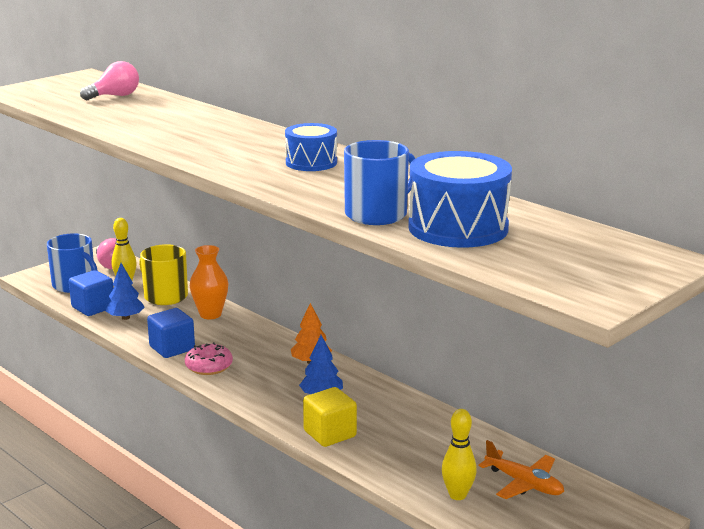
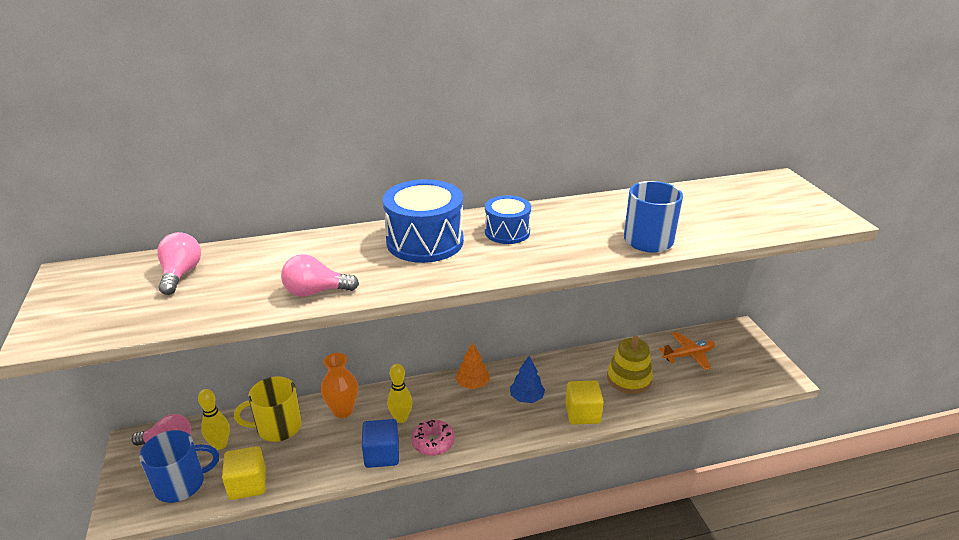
camera: 60 degrees left, 10 degrees up
(93, 307) = (248, 484): blue cube -> yellow cube
(126, 317) = (293, 467): blue tree -> none
(132, 130) = (316, 292): none -> pink light bulb
(424, 450) = (629, 379): none -> yellow stacking toy
(457, 495) = (689, 386): yellow bowling pin -> yellow bowling pin (401, 418)
(458, 228) = (693, 220): blue drum -> blue drum (425, 241)

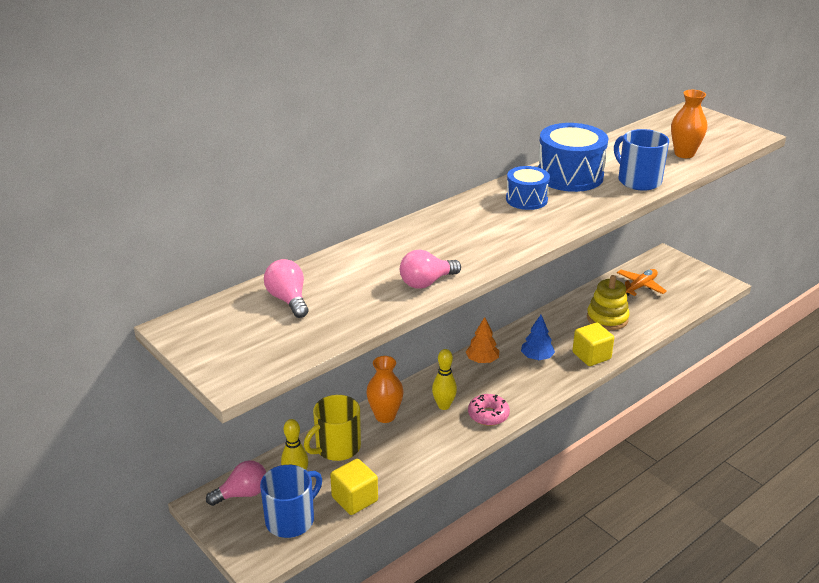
camera: 25 degrees left, 0 degrees up
(382, 454) = (452, 438): blue cube -> none
(425, 241) = (468, 222): blue drum -> blue drum (570, 176)
(729, 222) = (684, 154): none -> orange vase

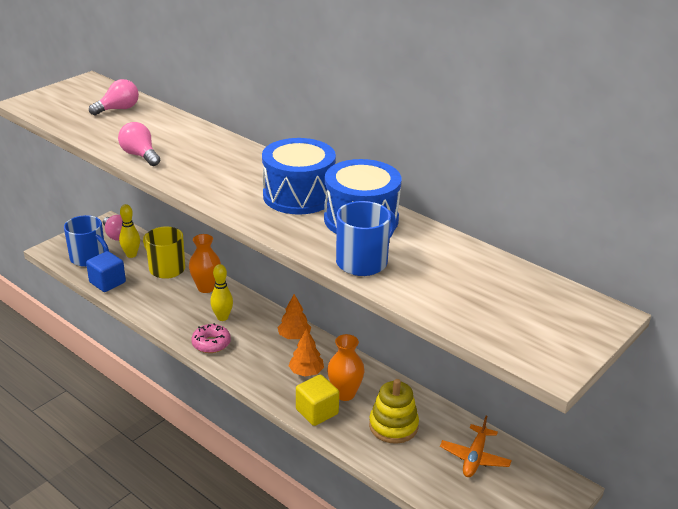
camera: 80 degrees right, 0 degrees up
(354, 499) = (107, 282): yellow cube -> blue cube
(526, 199) = (298, 196): blue drum -> blue drum, size x1.66
(537, 357) = (306, 372): blue tree -> orange tree
(640, 287) = (474, 457): orange plane -> orange plane turned 75 degrees clockwise
(684, 154) = (454, 299): orange vase -> orange vase (345, 394)

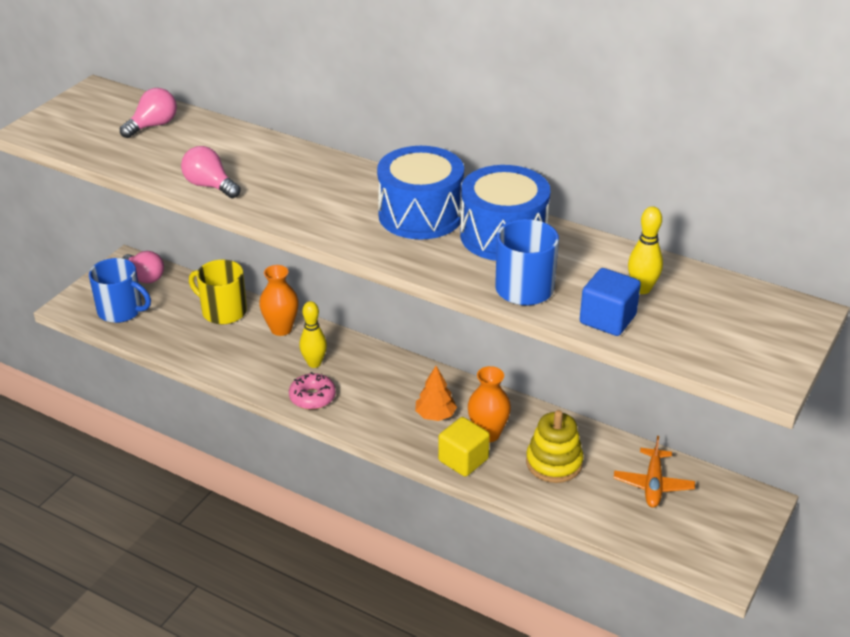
camera: 10 degrees left, 5 degrees up
(107, 282) = (157, 339): blue cube -> blue cube (607, 319)
(131, 255) = (173, 299): yellow bowling pin -> yellow bowling pin (642, 289)
(294, 336) = (407, 374): orange tree -> none

